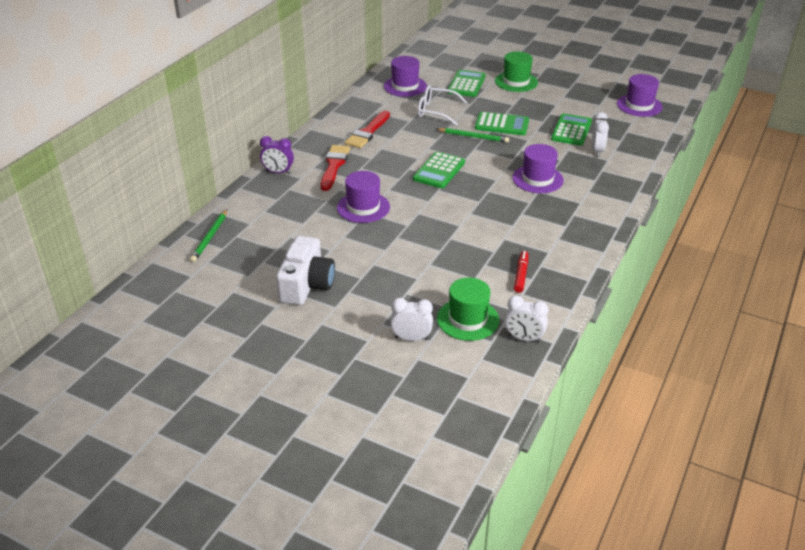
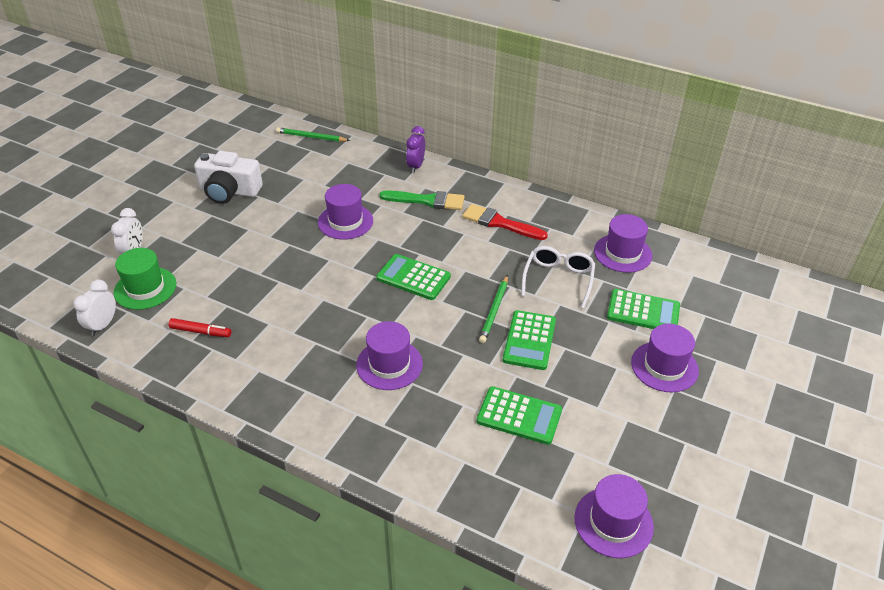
camera: 90 degrees right, 5 degrees up
(334, 166) = (427, 201): red brush -> green brush
(516, 82) = (664, 366): green hat -> purple hat
(597, 151) = (460, 439): white clock -> none

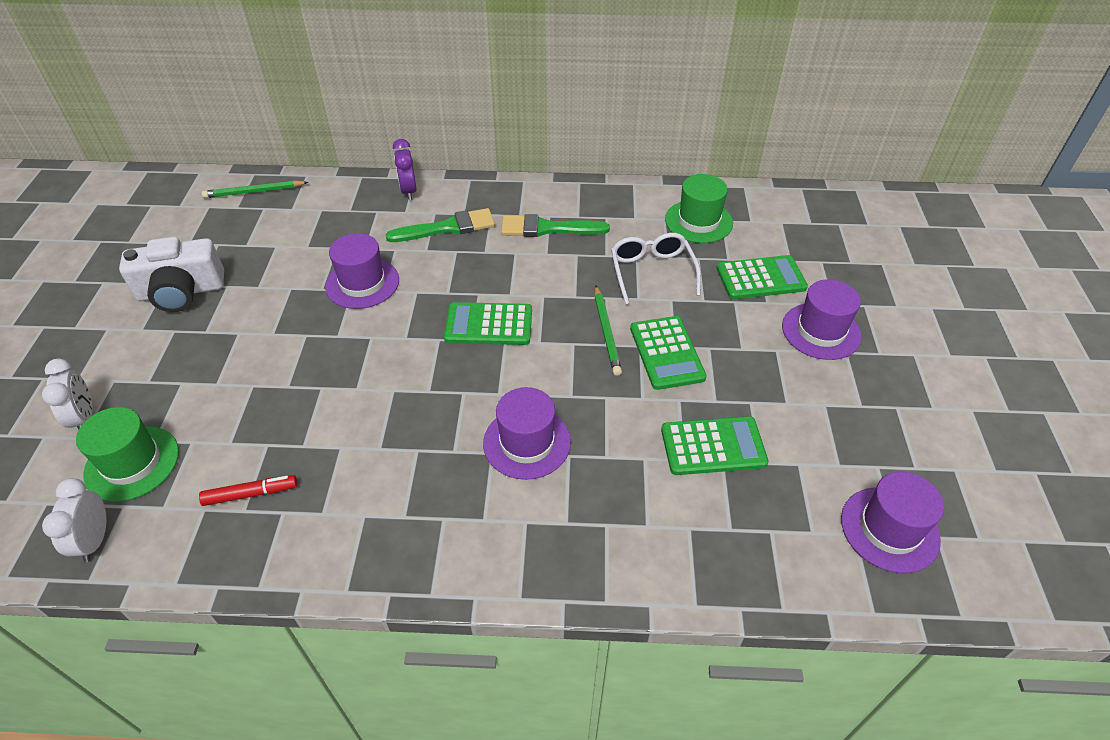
camera: 25 degrees left, 5 degrees up
(500, 223) = (547, 228): red brush -> green brush
(623, 253) = (698, 221): purple hat -> green hat

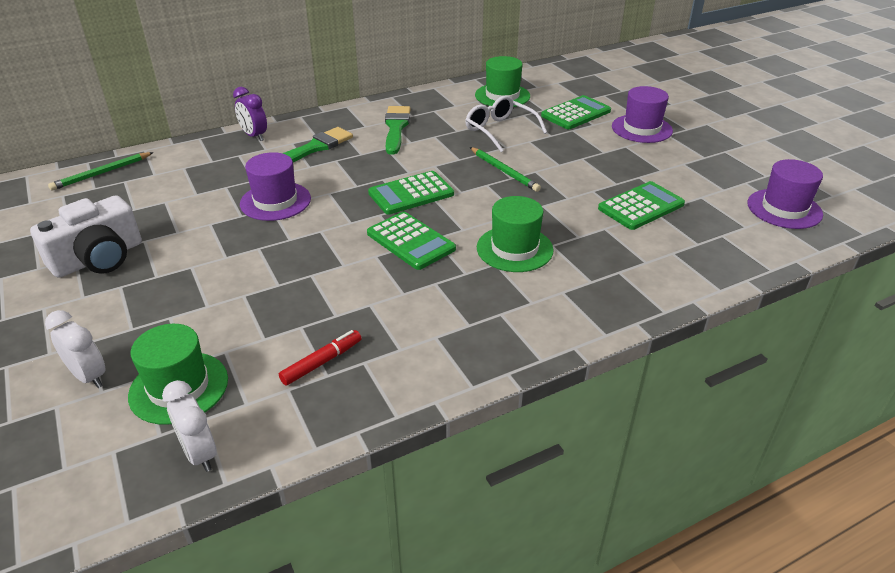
camera: 30 degrees left, 10 degrees down
(527, 442) = (514, 249): purple hat -> green hat
(547, 228) = (396, 128): green brush -> green brush turned 120 degrees clockwise
(666, 353) = (557, 169): green calculator -> green calculator (410, 241)

